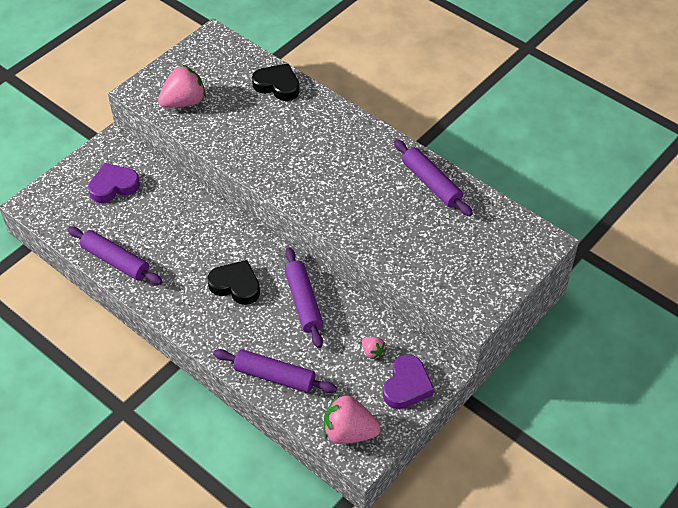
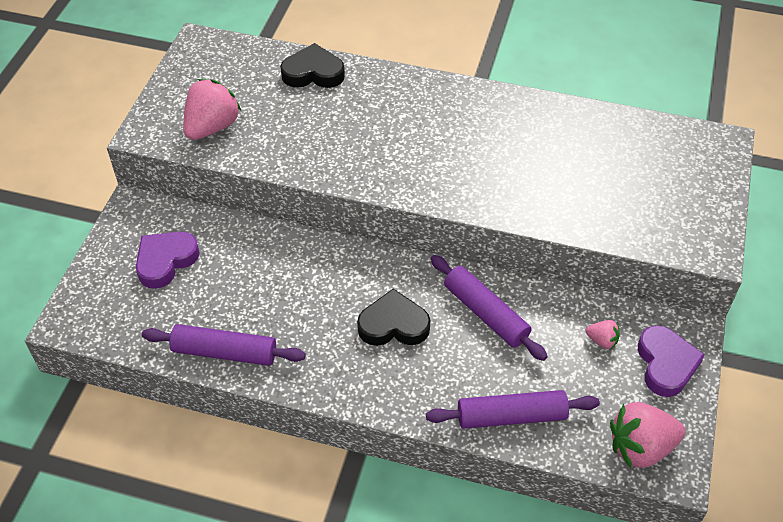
camera: 25 degrees left, 0 degrees up
(431, 183) = (560, 123): purple rolling pin -> none

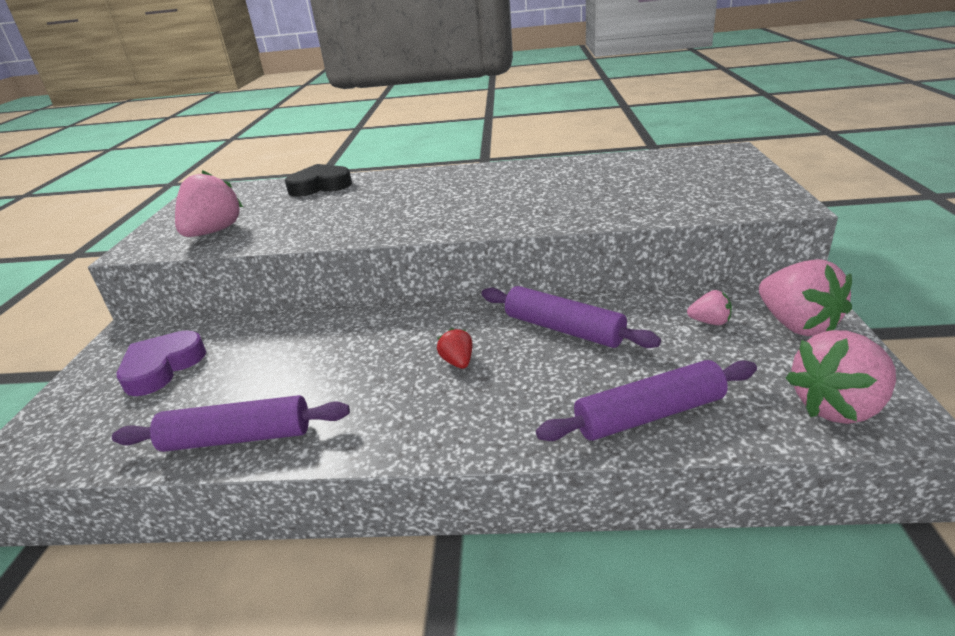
camera: 10 degrees left, 20 degrees down
(393, 325) = (458, 362): black heart -> red strawberry
(666, 364) = (796, 325): purple heart -> pink strawberry

